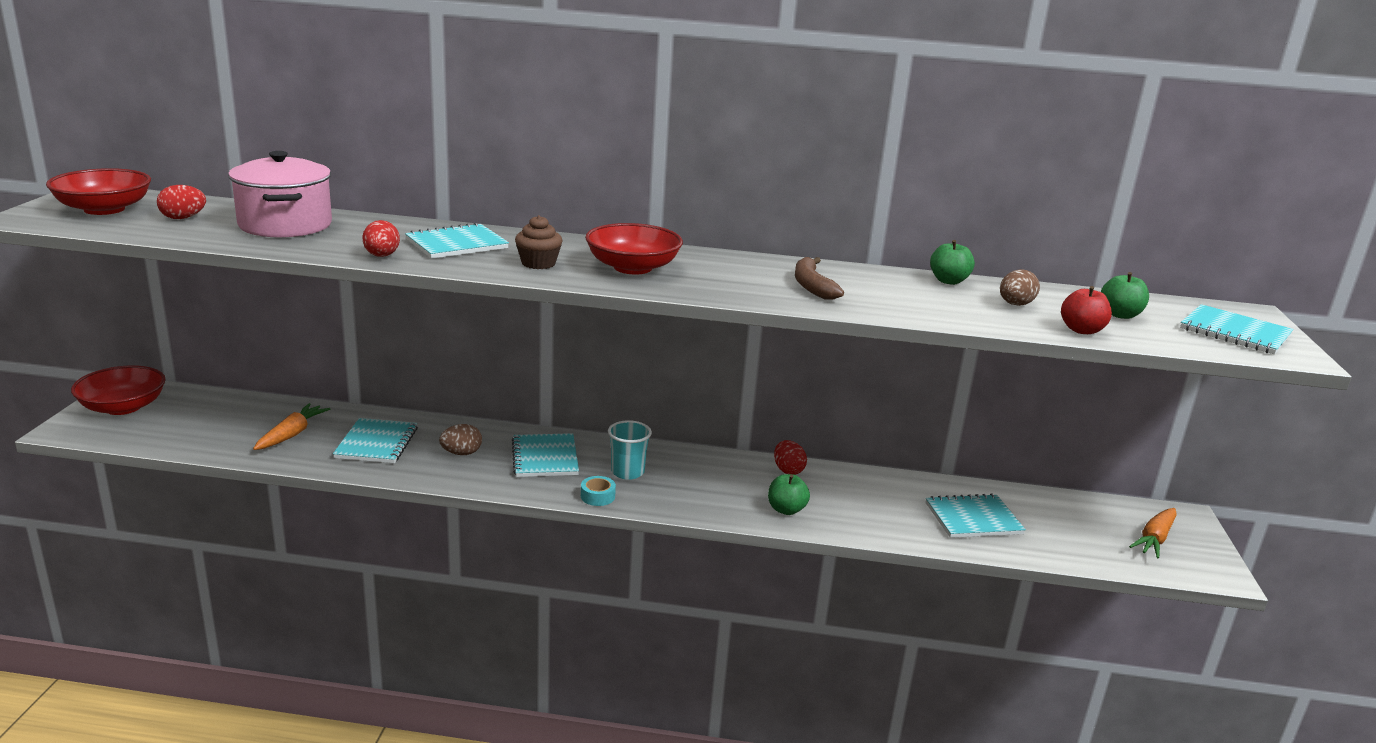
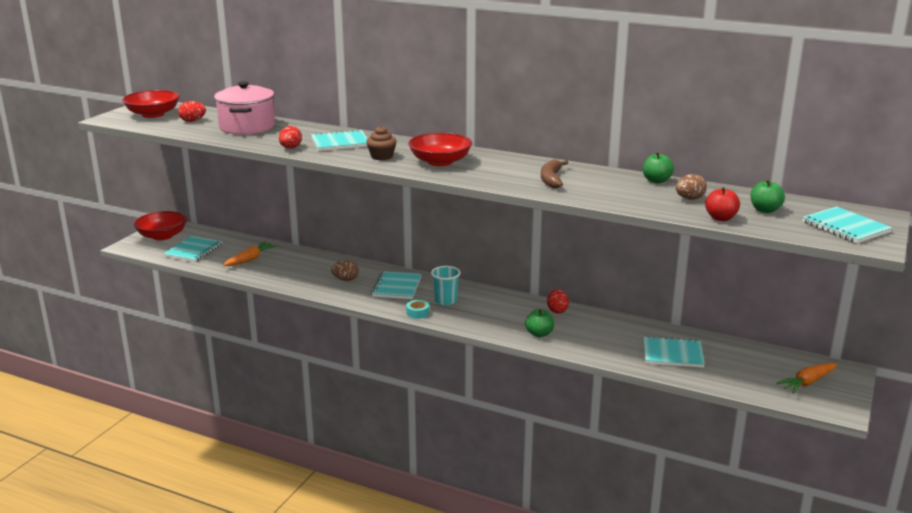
camera: 20 degrees right, 0 degrees up
(376, 443) = (297, 269): turquoise notebook -> turquoise notebook (193, 250)

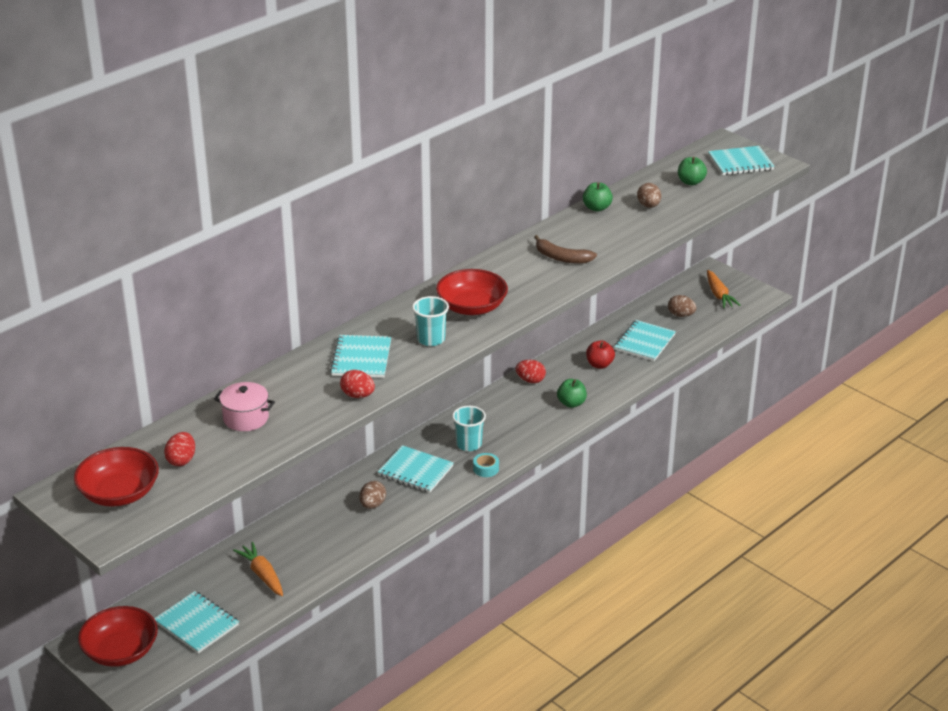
camera: 70 degrees left, 10 degrees up
(247, 127) = (246, 418): pink pot -> pink pot, size x0.60
(382, 156) = (431, 339): brown cupcake -> turquoise cup
(720, 218) = (698, 206): red apple -> red apple (599, 364)
(742, 366) = (681, 315): none -> brown egg

